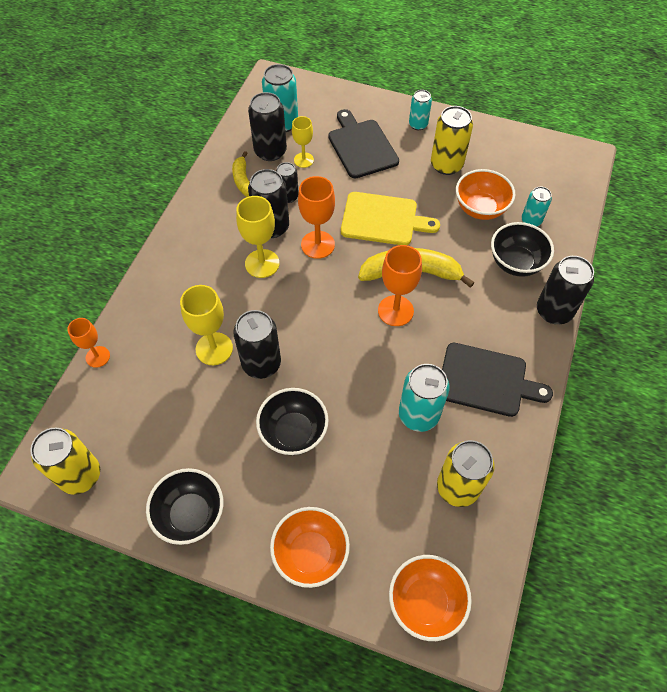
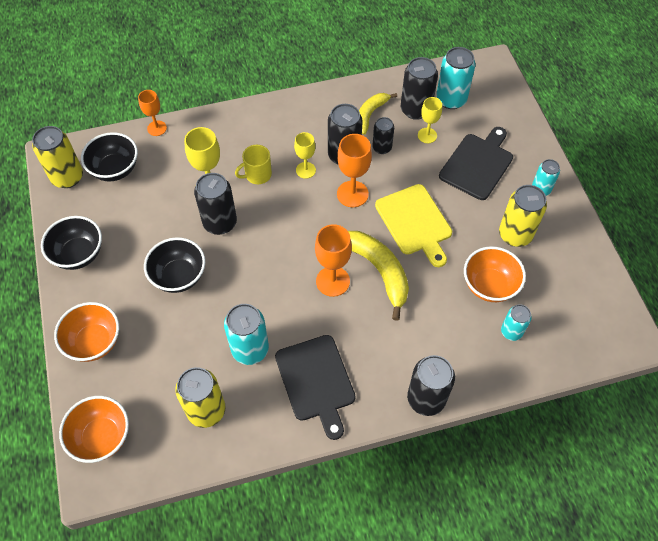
camera: 55 degrees right, 0 degrees up
(233, 303) = (257, 175): none -> yellow mug
(262, 263) = (305, 170): yellow goblet -> yellow goblet, size x0.64
(516, 263) = (453, 343): black bowl -> black bowl (115, 169)

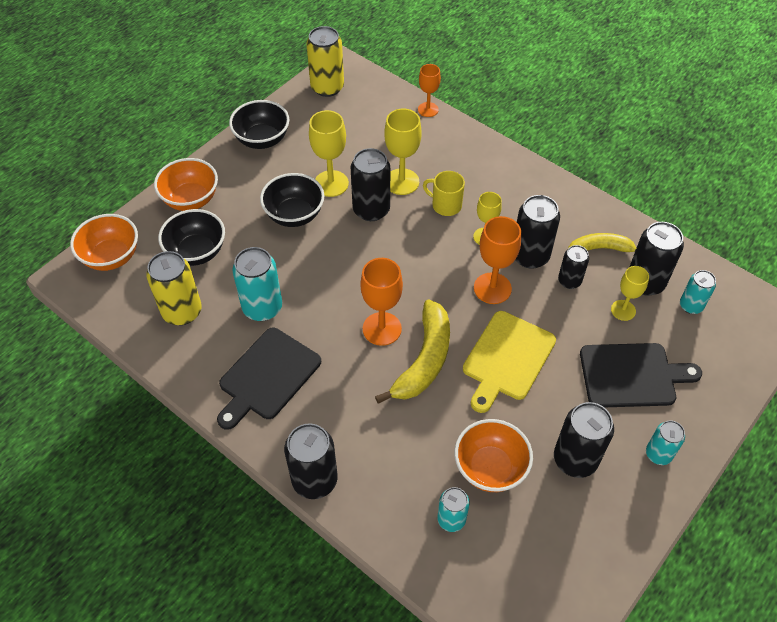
camera: 55 degrees right, 5 degrees down
(115, 169) = (361, 110): black bowl -> black bowl (197, 252)
(170, 233) = (331, 183): none -> yellow goblet
(451, 100) = (691, 306): turquoise can -> turquoise can, size x0.61
(515, 234) = (575, 459): yellow can -> black can

